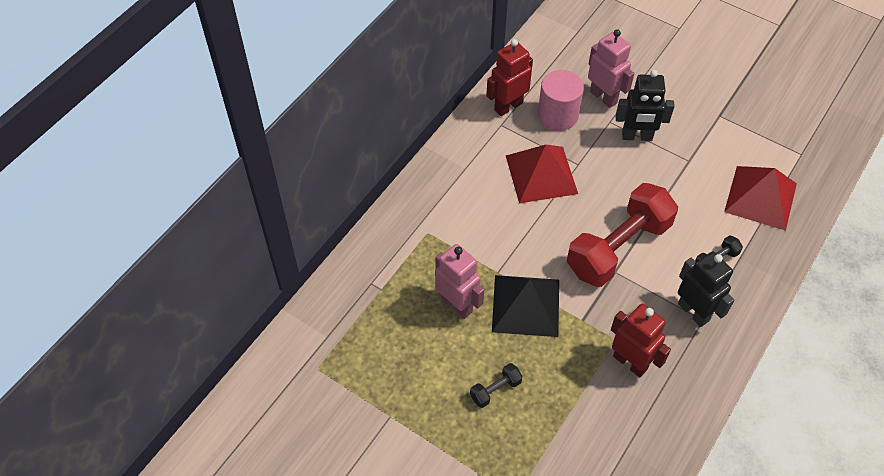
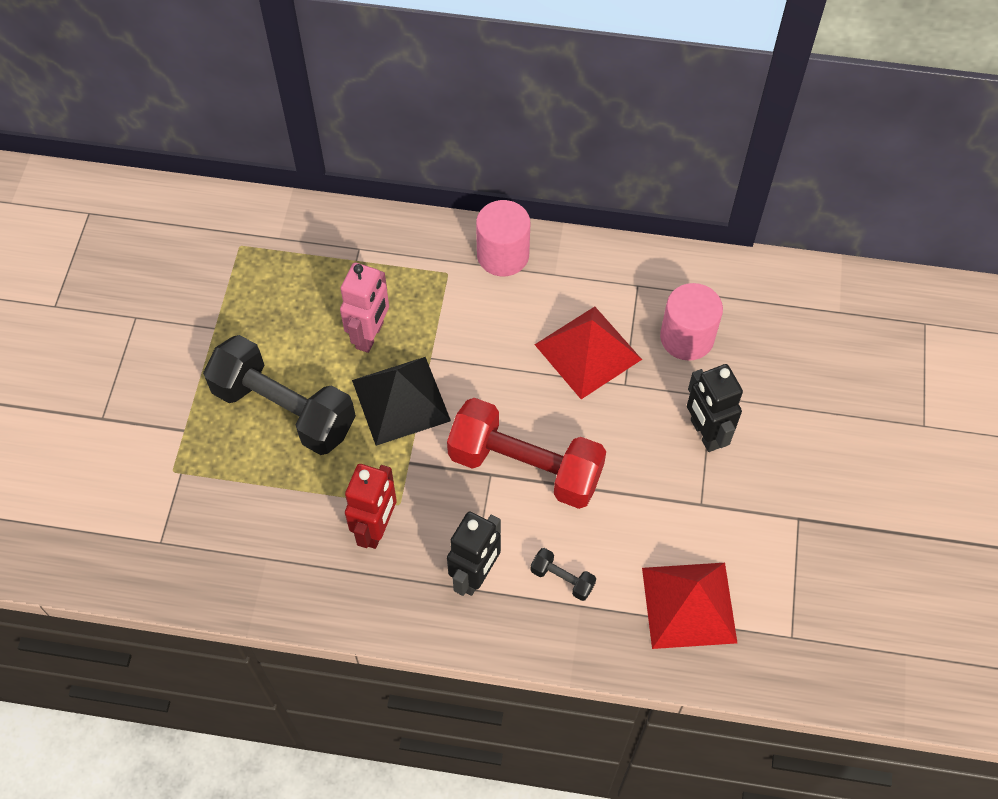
camera: 65 degrees right, 5 degrees up
(431, 192) = (503, 255): none -> pink cylinder
(495, 390) = (284, 409): black dumbbell -> black dumbbell, size x2.45
(508, 106) = (669, 282): red robot -> none
(603, 97) = (746, 376): pink robot -> none

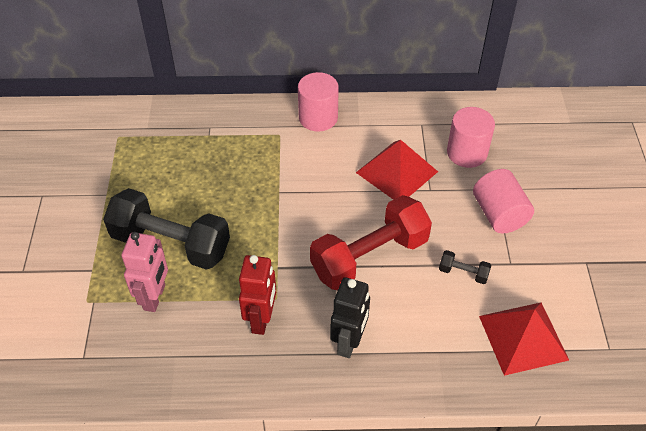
camera: 10 degrees left, 10 degrees down
(370, 335) = (229, 183): pink robot -> pink robot (155, 297)
(400, 400) = (262, 224): black pyramid -> none
(525, 466) = (369, 257): red dumbbell -> red dumbbell turned 45 degrees counterclockwise
(562, 579) = (419, 334): black dumbbell -> black dumbbell (463, 273)
(705, 433) = (499, 214): black robot -> pink cylinder

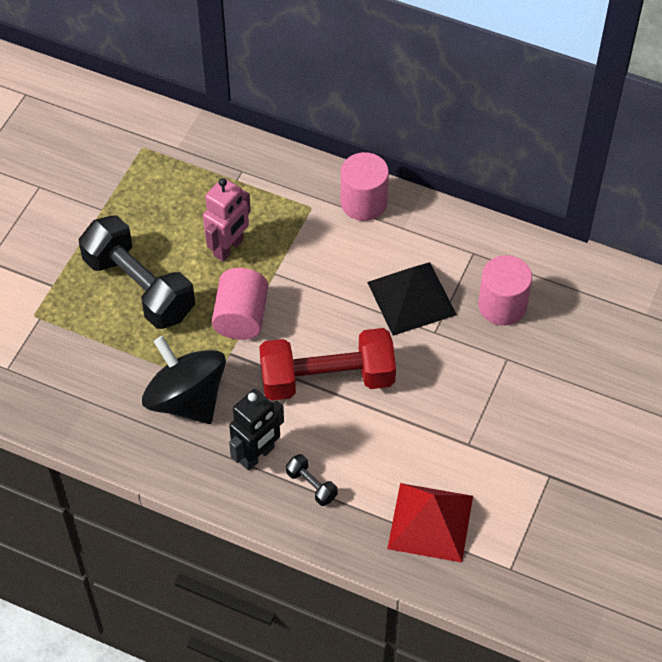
camera: 25 degrees right, 5 degrees up
(155, 297) = (98, 337): pink robot -> pink robot (229, 248)
(261, 319) = (186, 399): red robot -> black spinning top
(397, 172) = (411, 298): red pyramid -> black pyramid
(463, 273) = (412, 434): black dumbbell -> black dumbbell (311, 485)
(499, 214) = (491, 388): pink cylinder -> pink cylinder (241, 317)

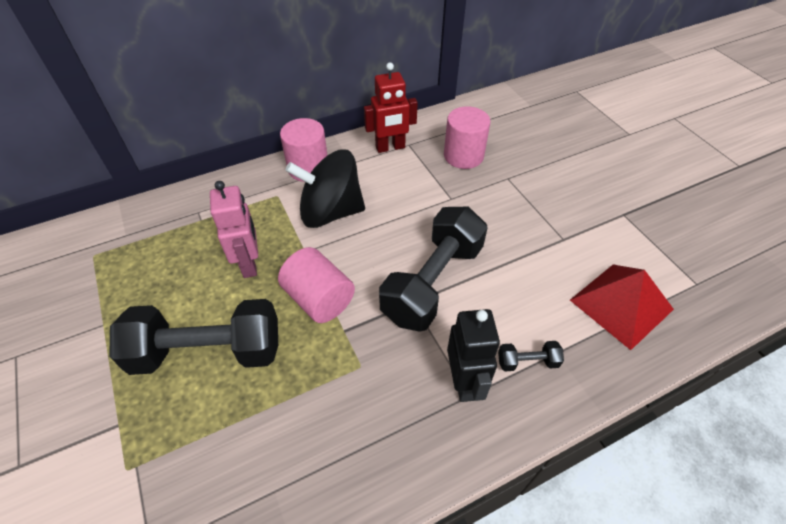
camera: 50 degrees left, 5 degrees down
(186, 399) = (356, 397): black spinning top -> black spinning top (330, 212)
(327, 379) = (432, 282): red dumbbell -> black dumbbell
(411, 298) = (411, 193): black pyramid -> none
(453, 242) = (390, 147): none -> red robot

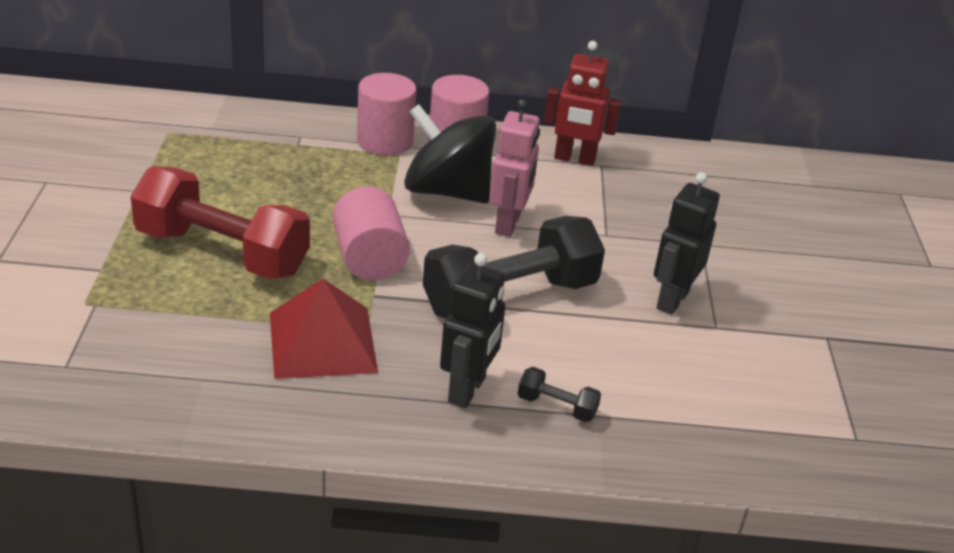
camera: 25 degrees right, 15 degrees down
(208, 351) = (222, 252): black dumbbell -> red dumbbell
(249, 263) = (320, 200): pink robot -> pink robot (508, 224)
(463, 156) = (663, 201): pink cylinder -> pink cylinder (385, 141)
(525, 231) = (672, 300): none -> black robot
(621, 304) = (728, 412): red pyramid -> red pyramid (322, 341)

